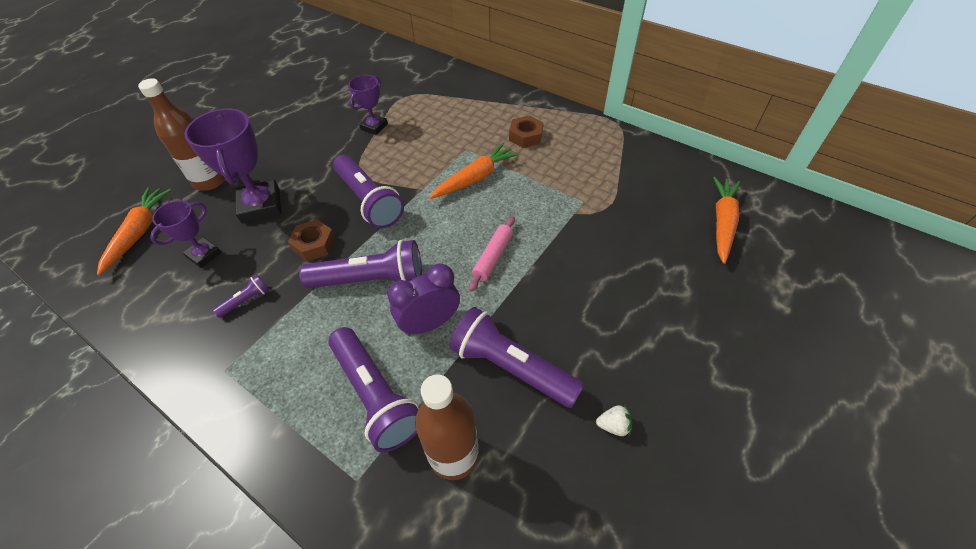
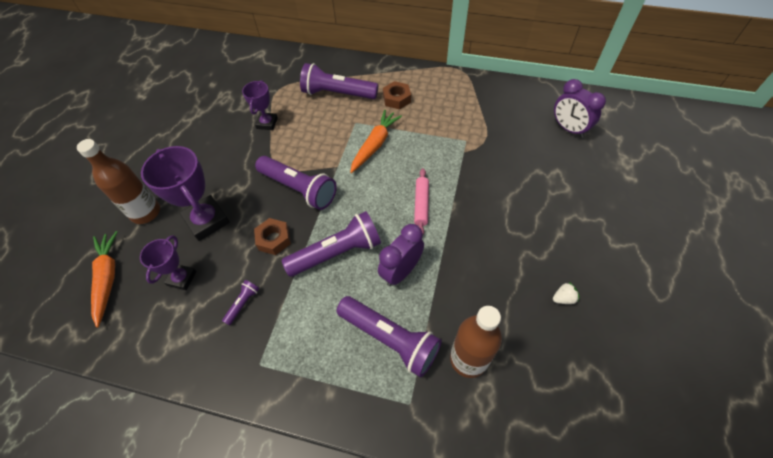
camera: 20 degrees left, 5 degrees up
(511, 367) = (476, 283): purple flashlight -> purple flashlight (337, 93)
(722, 222) = (568, 129): orange carrot -> purple clock

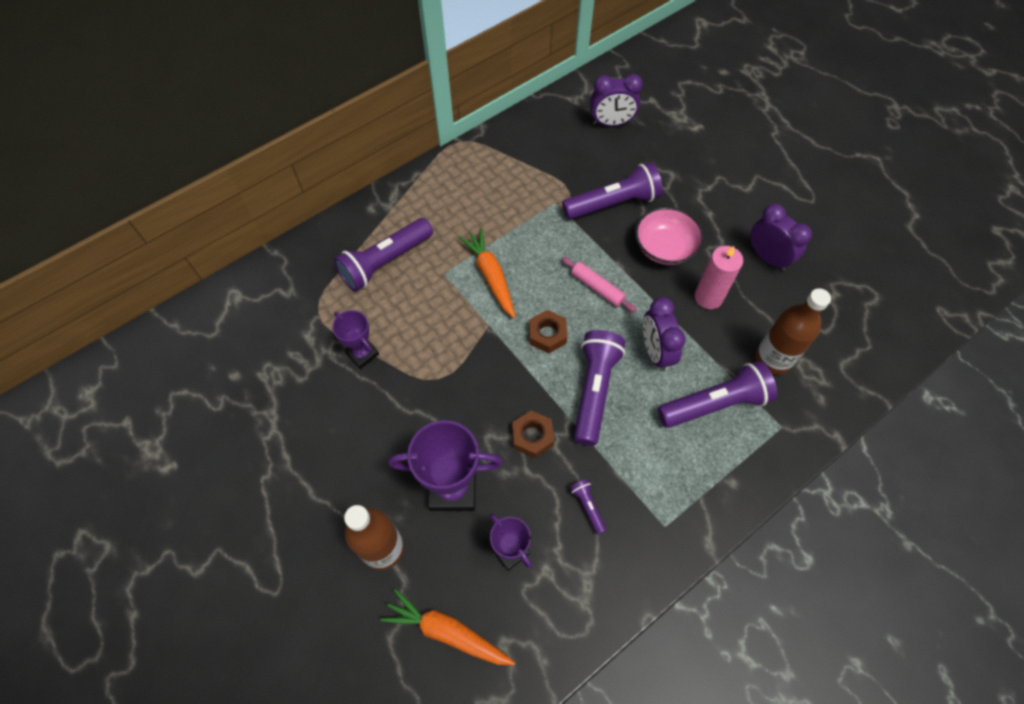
camera: 55 degrees left, 5 degrees up
(299, 189) = (487, 377): purple flashlight -> purple flashlight (613, 203)
(396, 99) = (446, 218): brown nut -> brown nut (547, 334)
(482, 278) = (708, 297): none -> pink candle
(497, 223) = (665, 248): none -> pink bowl
(563, 298) = (767, 257): white strawberry -> purple clock

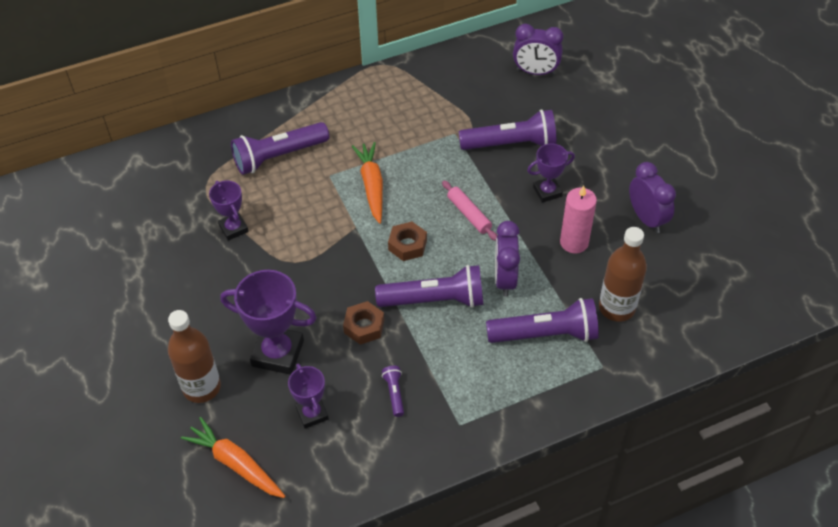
camera: 15 degrees right, 10 degrees down
(594, 390) = (435, 300): purple flashlight -> purple flashlight turned 60 degrees clockwise
(665, 248) = (547, 191): pink bowl -> purple trophy

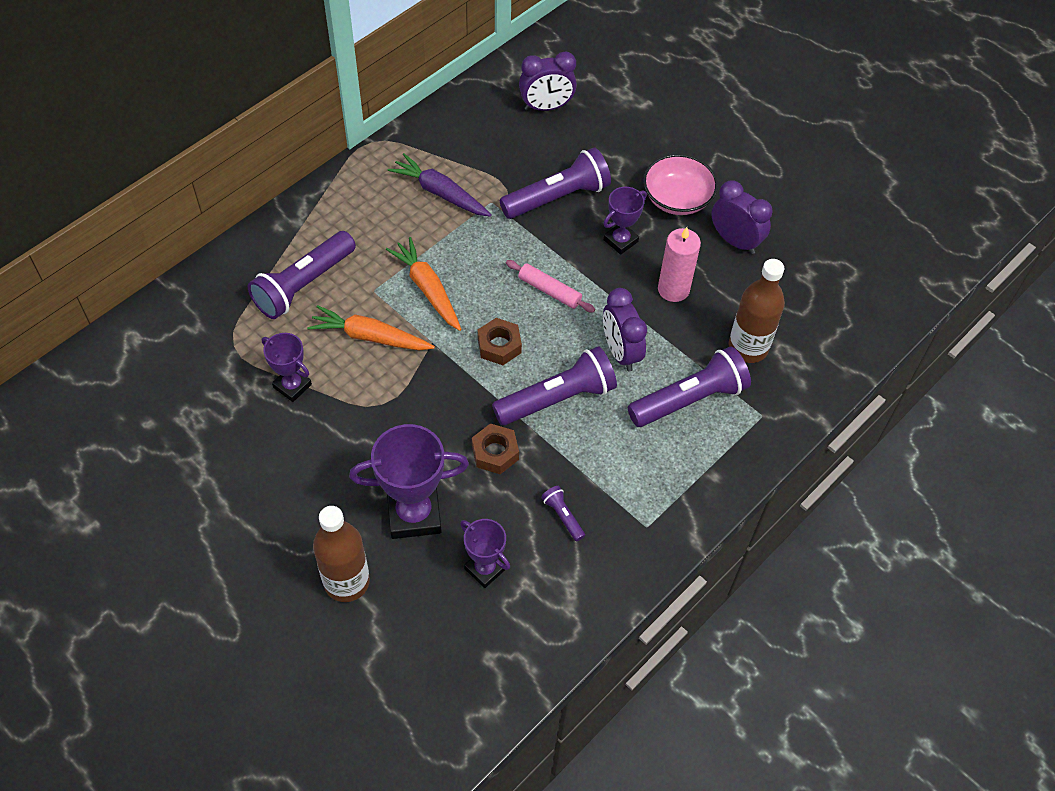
camera: 25 degrees left, 5 degrees up
(235, 463) = (427, 654): orange carrot -> orange carrot (370, 337)
(417, 116) = (440, 193): none -> purple carrot
(612, 171) = (677, 199): none -> pink bowl

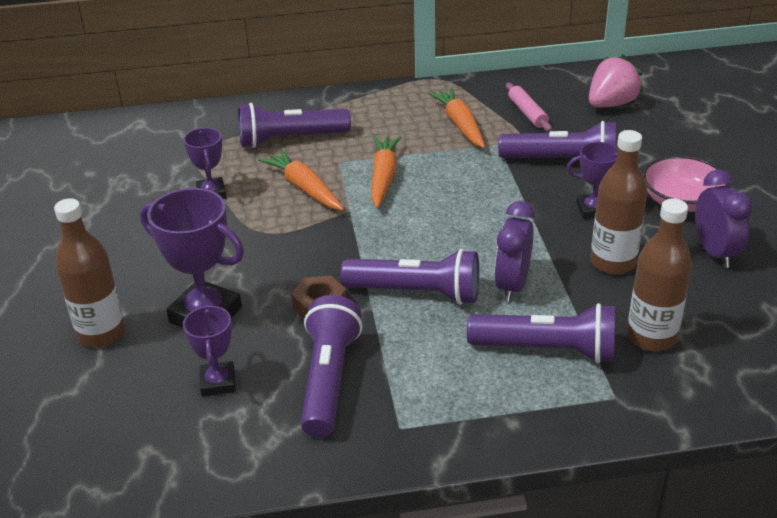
camera: 40 degrees right, 20 degrees down
(440, 193) = (460, 124): purple carrot -> orange carrot
(499, 345) = (404, 236): brown nut -> none
(546, 107) = (611, 104): purple clock -> pink strawberry
(549, 290) = (489, 218): pink rolling pin -> pink rolling pin (527, 113)
(563, 516) = (329, 379): purple flashlight -> purple flashlight, size x2.24
(673, 289) = (612, 262): pink candle -> brown bottle

